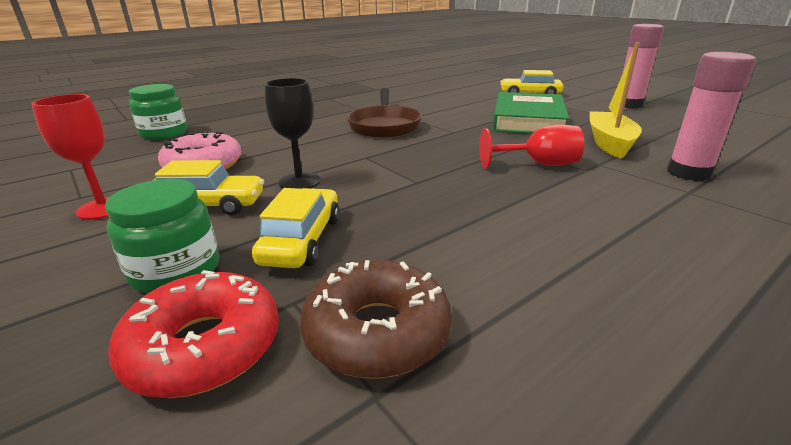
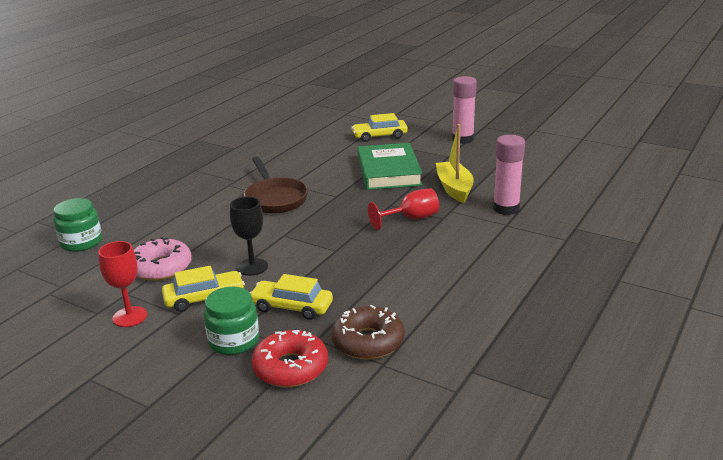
camera: 20 degrees left, 0 degrees up
(302, 240) = (292, 307): yellow car -> yellow car turned 60 degrees counterclockwise

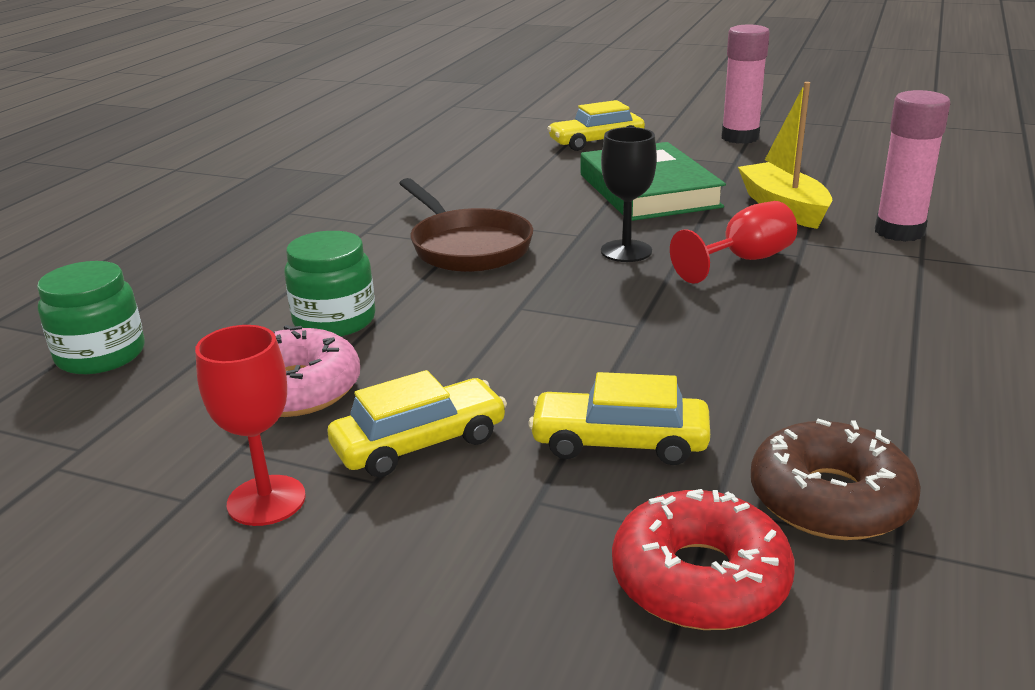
camera: 10 degrees left, 0 degrees up
(234, 341) = (534, 530): green jar -> green jar (334, 320)
(252, 267) = (490, 370): black goblet -> black goblet (626, 251)

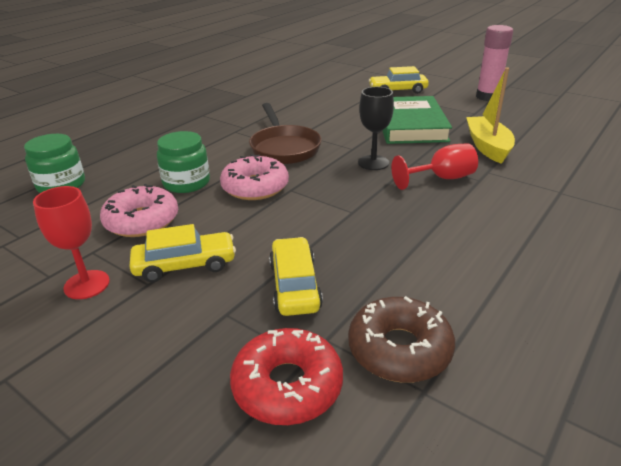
camera: 15 degrees right, 5 degrees up
(458, 311) = (255, 187): none -> pink donut
(619, 442) = (295, 286): yellow car -> yellow car turned 60 degrees clockwise
(899, 232) = (555, 172): pink glue stick -> none

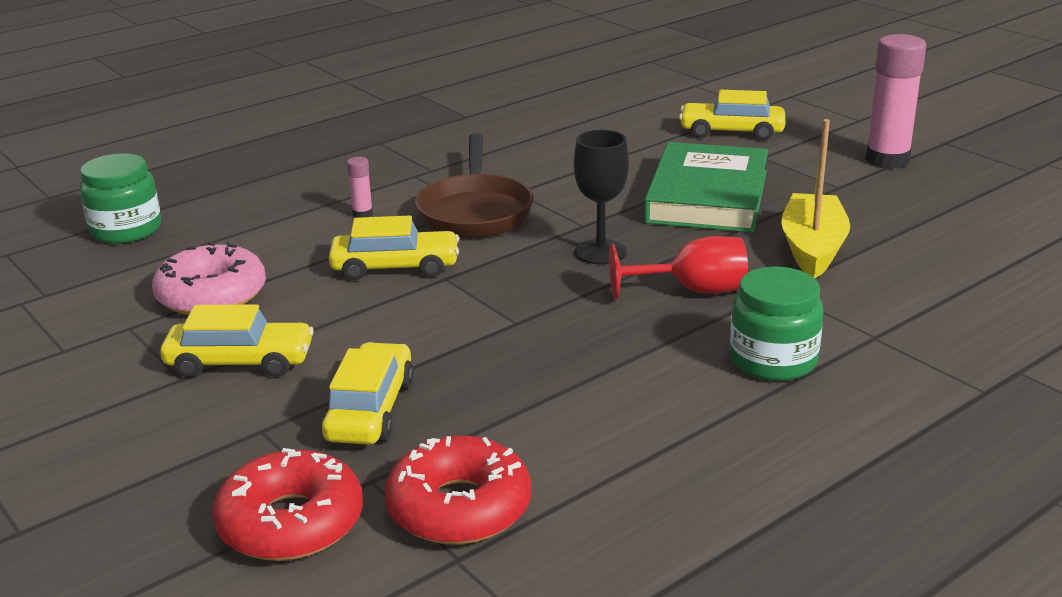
camera: 15 degrees right, 5 degrees down
(87, 284) = (105, 368): red goblet -> none
(186, 183) = (300, 248): green jar -> green jar (773, 360)
(215, 157) = (362, 214): none -> pink glue stick
(255, 187) = (395, 267): pink donut -> yellow car
(399, 349) = (459, 507): brown donut -> red donut

